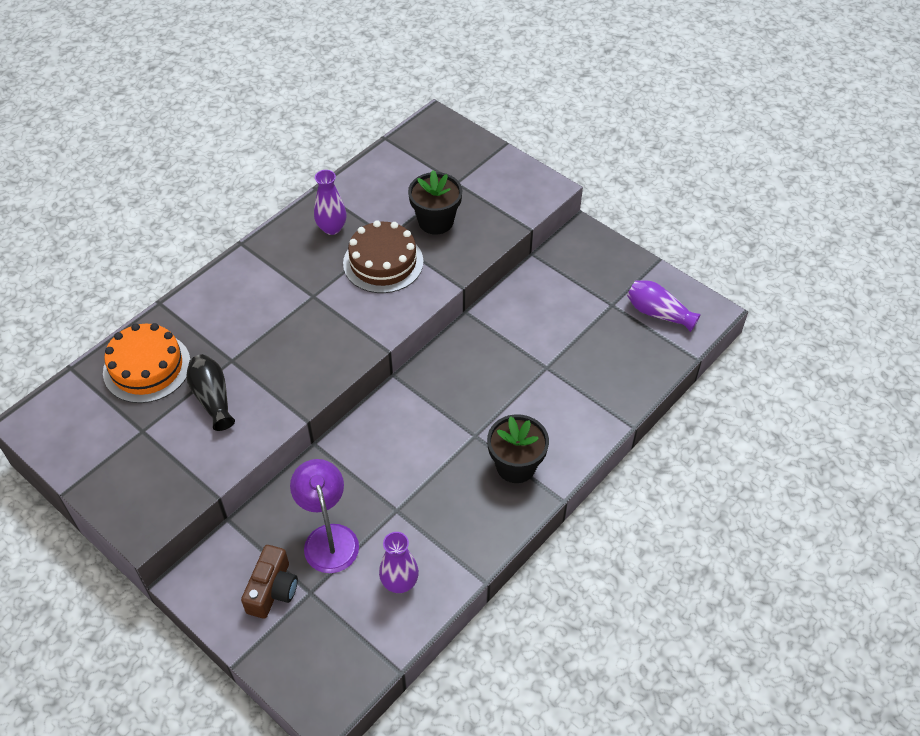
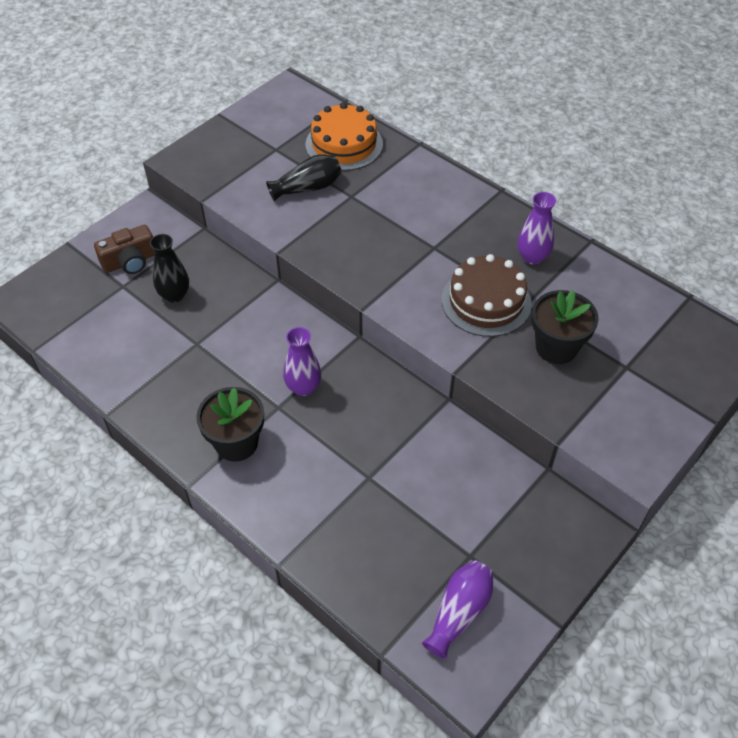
camera: 90 degrees right, 0 degrees up
(272, 590) = (130, 261): brown camera -> brown camera turned 45 degrees counterclockwise
(328, 537) = (174, 295): purple lamp -> black vase
(399, 582) = (119, 347): purple vase -> purple vase (303, 387)

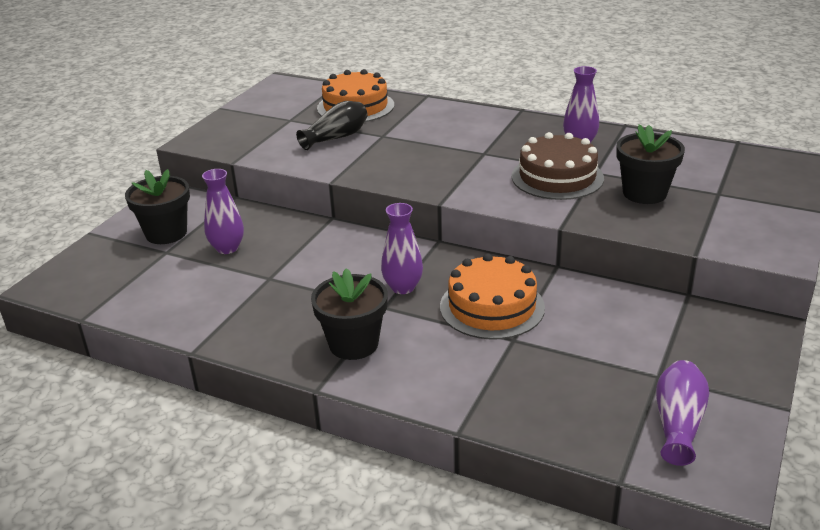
camera: 15 degrees left, 20 degrees down
(130, 261) = (166, 233): brown camera -> black flower pot
(174, 295) = (227, 248): black vase -> purple vase
(368, 433) = (492, 307): none -> orange cake

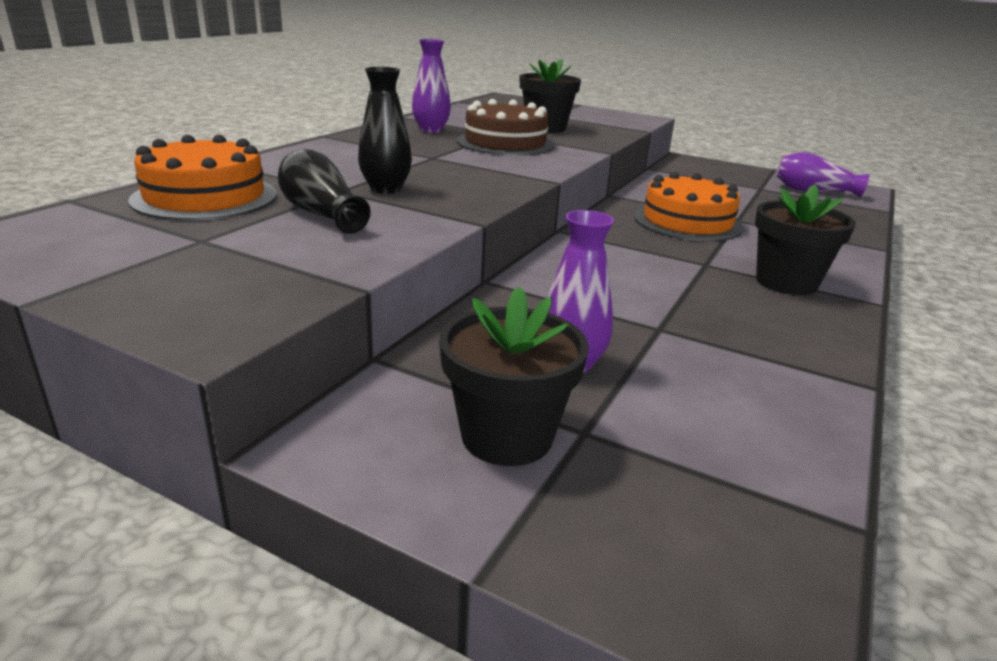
camera: 90 degrees left, 5 degrees down
(391, 147) = (385, 189): none -> black vase
(403, 287) = (663, 253): purple vase -> none

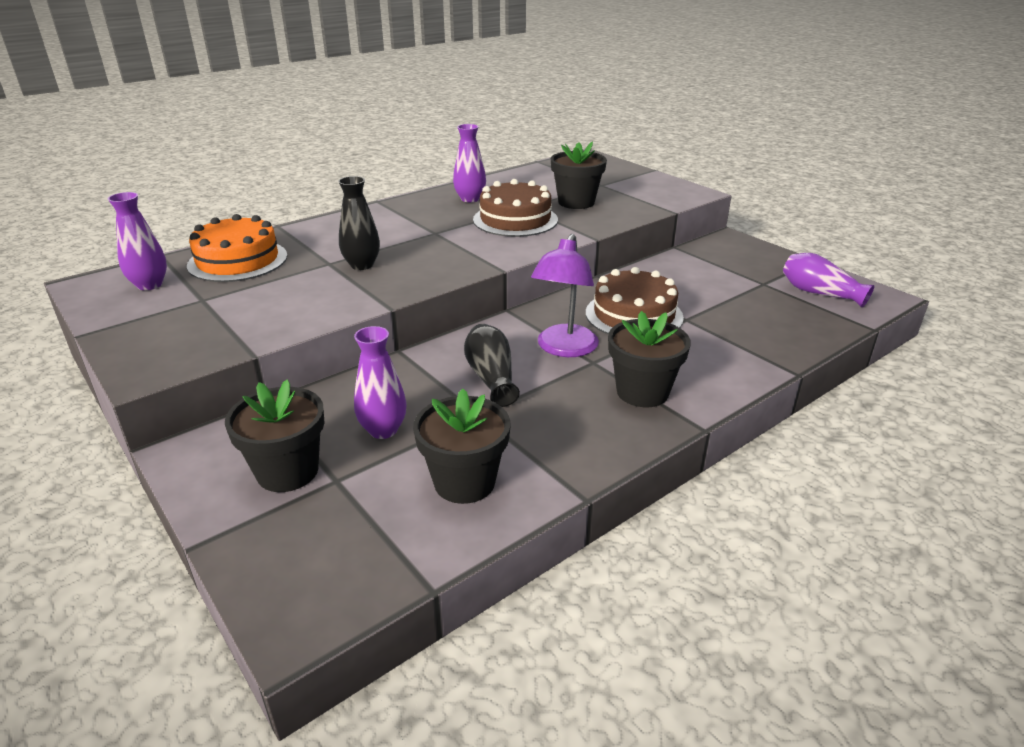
camera: 25 degrees right, 5 degrees up
(92, 232) = (149, 285): none -> purple vase
(321, 214) = (294, 285): black vase -> black vase (491, 377)
(662, 256) = (564, 349): none -> purple lamp
(687, 222) = (634, 315): orange cake -> brown cake
(736, 399) = (464, 482): none -> black flower pot

